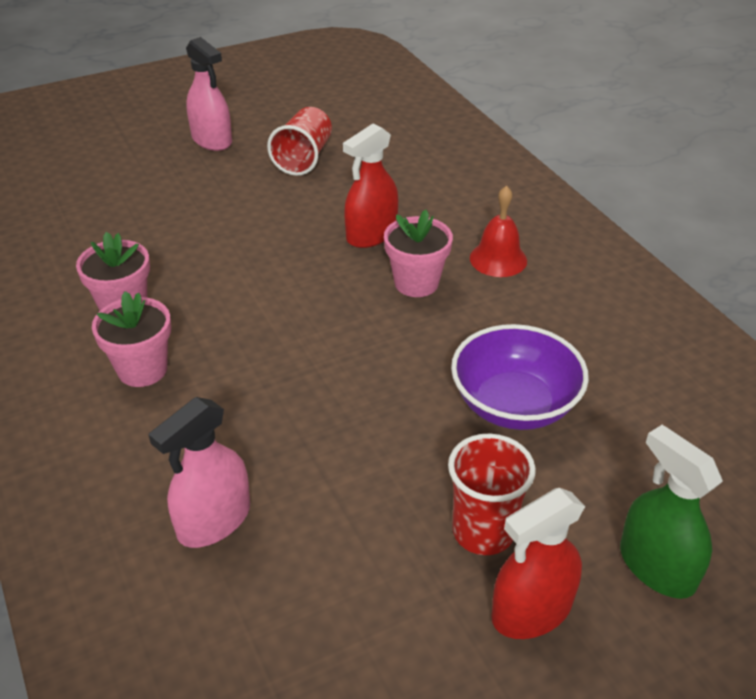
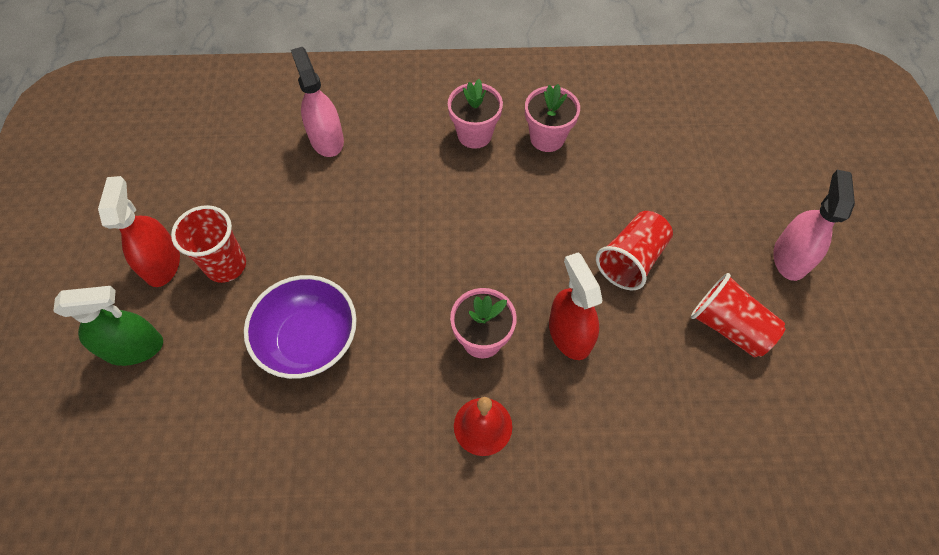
camera: 115 degrees right, 20 degrees up
(212, 140) = (790, 257): pink spray bottle -> pink spray bottle turned 120 degrees clockwise
(266, 217) = (631, 260): none -> red cup

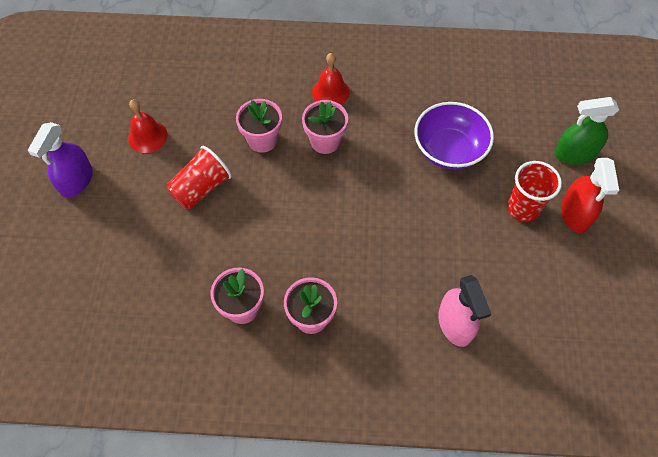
camera: 175 degrees left, 0 degrees up
(569, 334) = (262, 140): red spray bottle -> pink flower pot
(729, 327) = (147, 136): red cup -> red bell
(790, 257) = (76, 181): pink spray bottle -> purple spray bottle

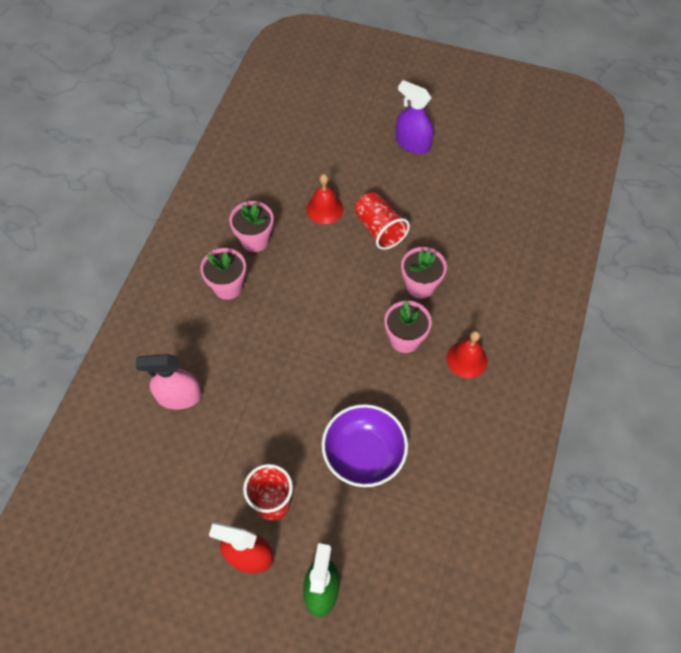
camera: 105 degrees right, 0 degrees up
(147, 136) = (447, 197): red bell -> red bell (324, 209)

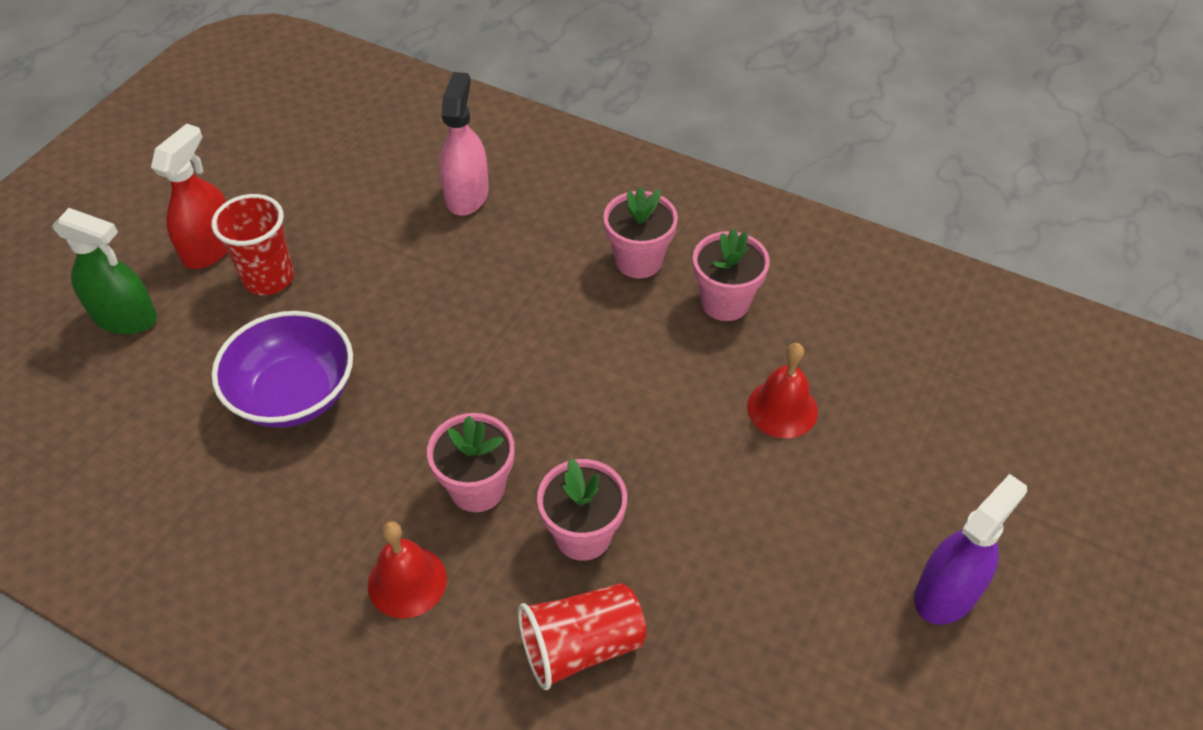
camera: 100 degrees right, 10 degrees down
(379, 229) = (725, 490): red cup -> red cup (581, 646)

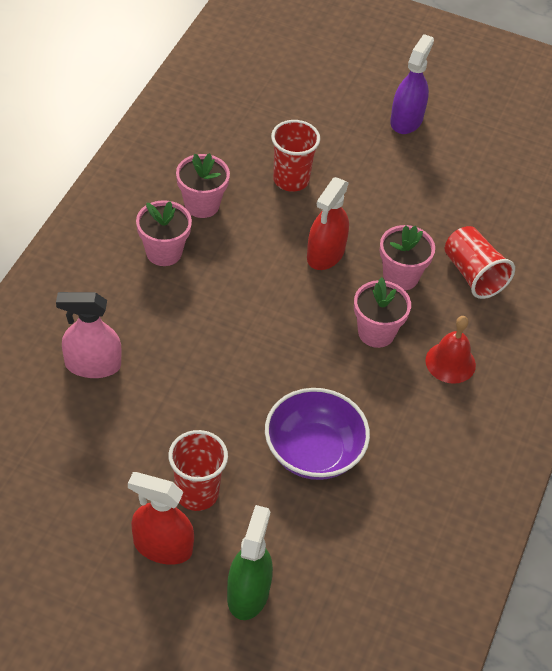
camera: 100 degrees left, 0 degrees up
(632, 439) = (325, 254): none -> red spray bottle
(782, 409) = (291, 180): red bell -> red cup
(947, 592) = (406, 120): purple spray bottle -> purple spray bottle turned 75 degrees clockwise

